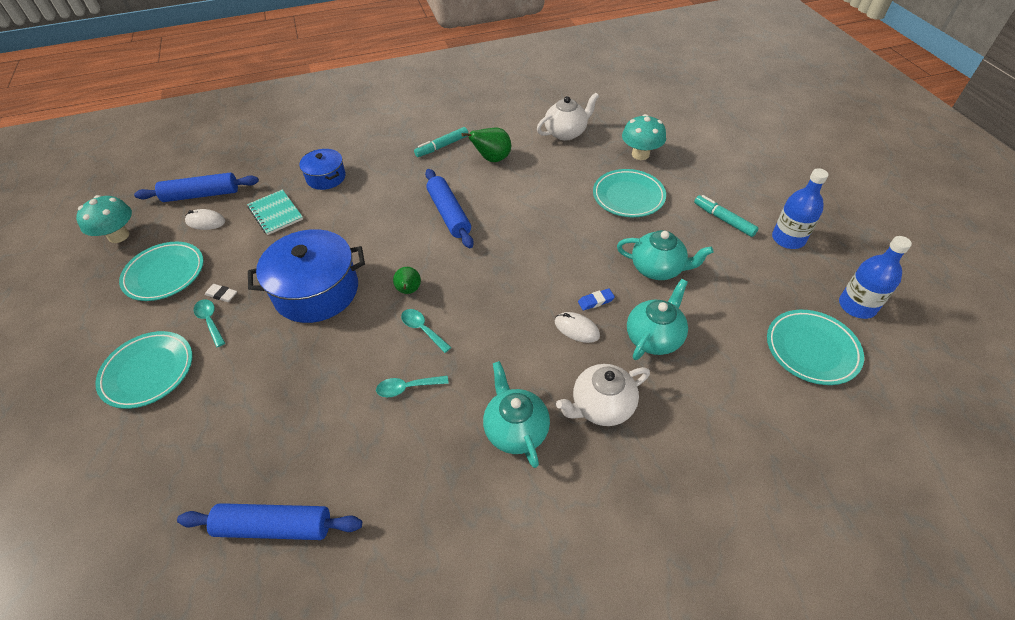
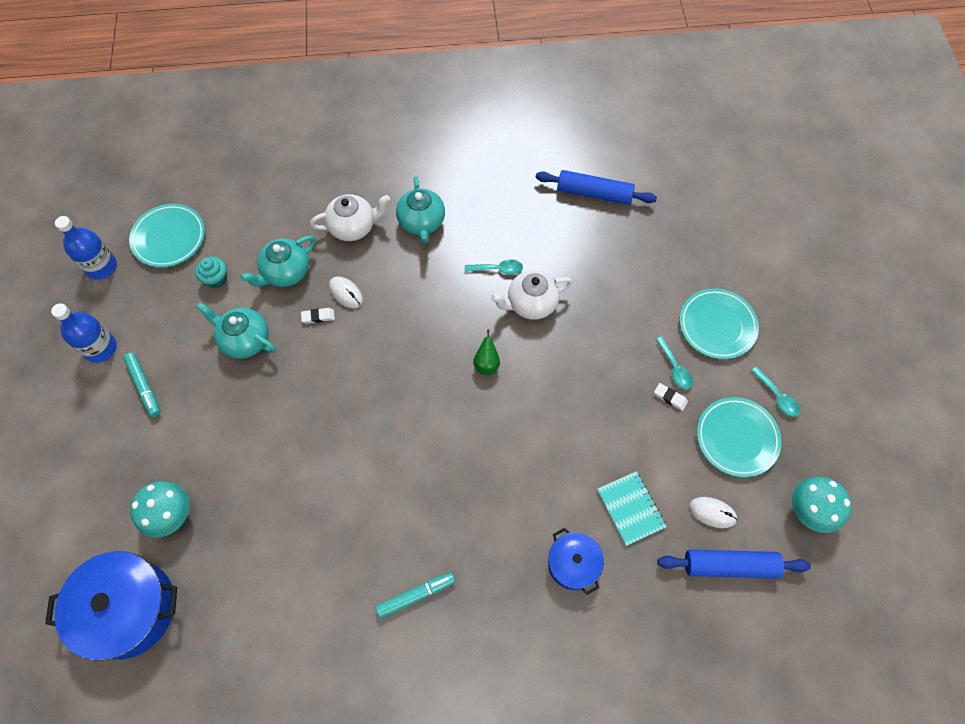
camera: 170 degrees left, 15 degrees up
(316, 291) = (576, 383): blue pot -> blue pot (128, 609)
(423, 329) = (479, 319): turquoise spoon -> turquoise spoon (777, 396)
(449, 214) = (430, 461): blue rolling pin -> none
(492, 159) = (357, 550): green pear -> none
(566, 133) = (243, 585): white teapot -> white teapot (531, 303)
(595, 301) = (318, 317): blue eraser -> white eraser
(628, 196) = (223, 443): turquoise plate -> none
(725, 317) = (216, 279): none -> turquoise cupcake

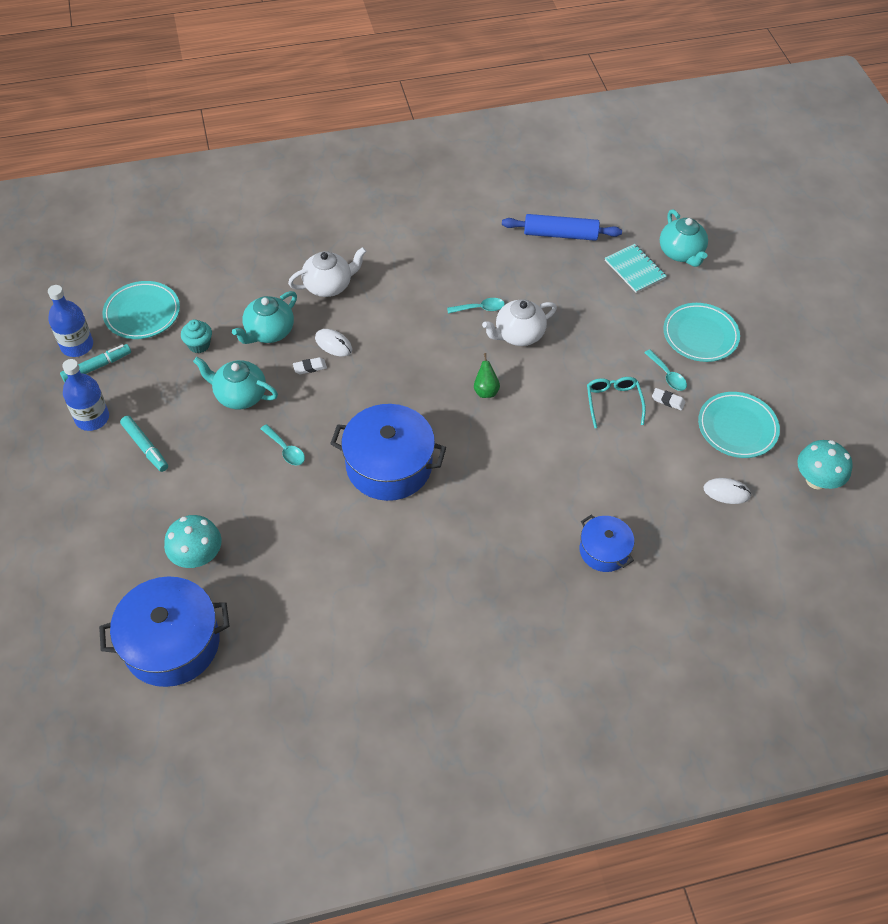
camera: 10 degrees left, 10 degrees down
(375, 437) = (389, 465): none -> blue pot
(415, 595) = (457, 596): turquoise marker -> turquoise marker (97, 367)
(422, 222) = (396, 275): turquoise teapot -> turquoise teapot (681, 253)
(613, 393) = (613, 402): none -> turquoise glasses
(630, 508) = (649, 498): turquoise notebook -> turquoise notebook (634, 269)
(730, 565) = (751, 534): blue rolling pin -> none
(777, 396) = (768, 388): turquoise spoon -> turquoise spoon (285, 449)

